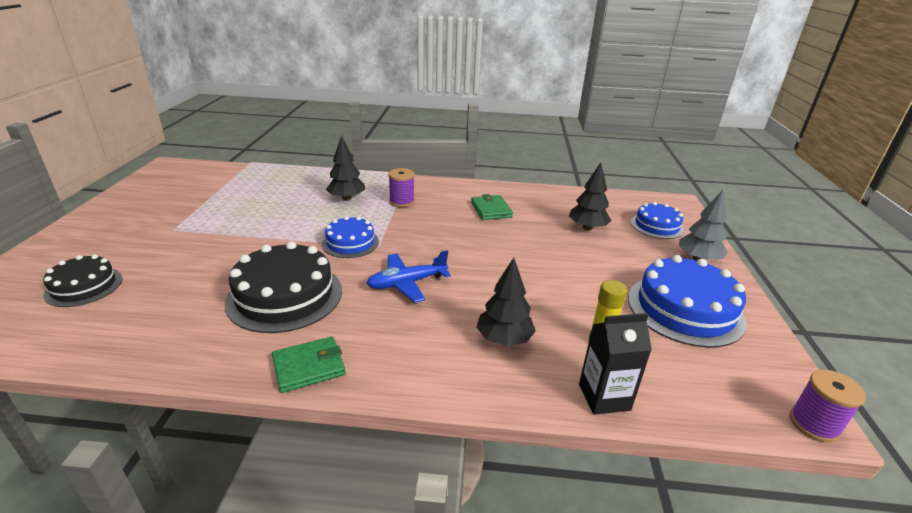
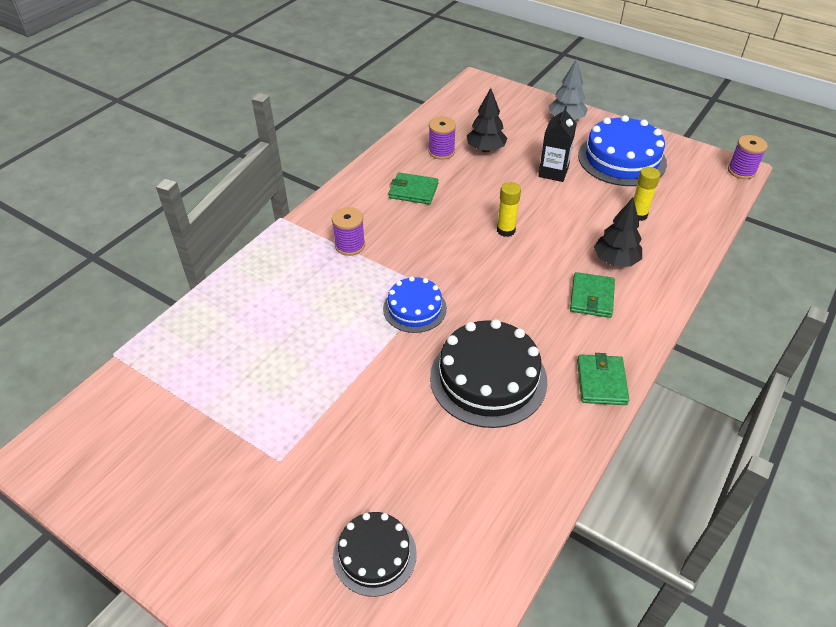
camera: 60 degrees left, 15 degrees up
(347, 198) = (308, 286): black tree -> none
(407, 283) = (512, 290): blue plane -> none
(432, 334) = (591, 297): none -> green wallet
(485, 262) = (506, 230): none -> yellow glue stick
(556, 209) = (441, 152): none -> purple spool
(604, 397) = (692, 239): black carton -> black carton (553, 172)
(656, 226) = (507, 112): blue cake -> none

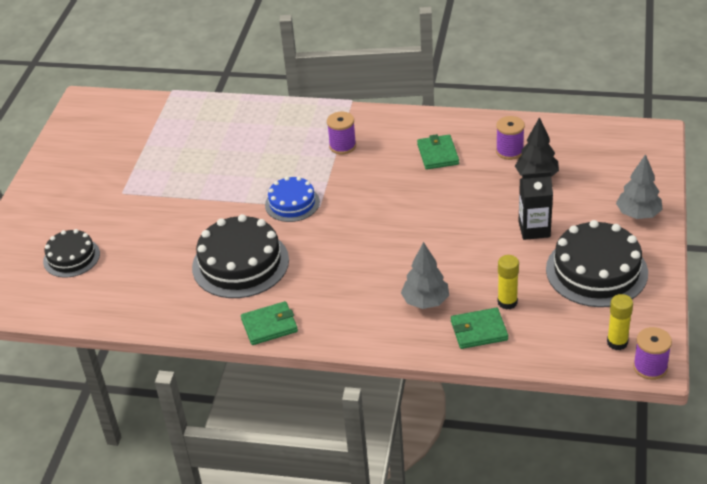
camera: 70 degrees right, 5 degrees down
(506, 230) = (421, 223): yellow glue stick -> yellow glue stick (617, 342)
(591, 297) = (366, 297): green wallet -> green wallet (479, 330)
(615, 261) = (425, 301): black tree -> grey tree
(622, 159) = (596, 271): blue cake -> black cake

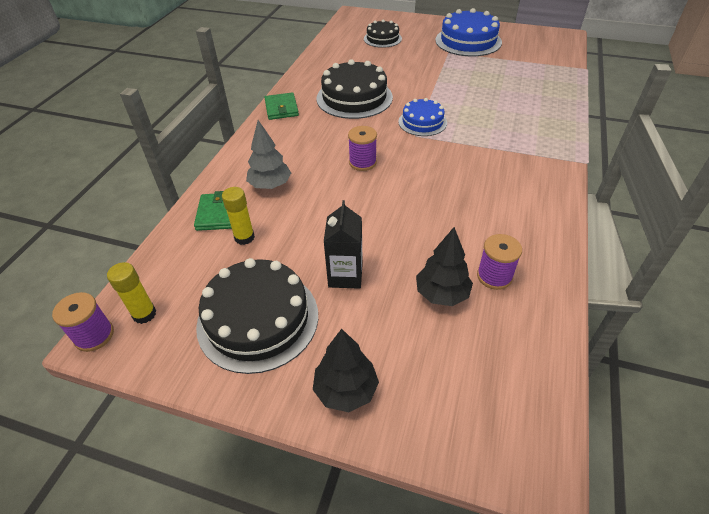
camera: 95 degrees right, 5 degrees up
(90, 177) = (468, 41): none -> blue cake
(342, 146) = (505, 152): purple spool -> purple spool (362, 162)
(438, 154) = (490, 215): green wallet -> none
(638, 214) = (346, 390): grey tree -> black tree

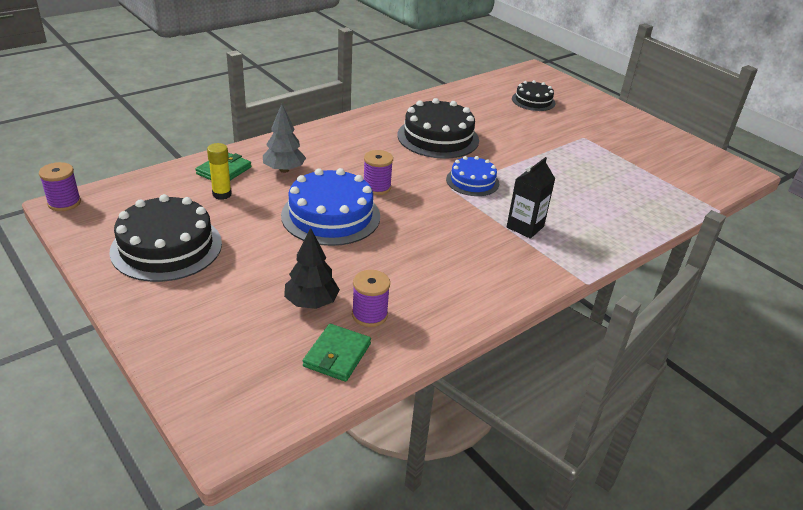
camera: 30 degrees right, 10 degrees down
(144, 314) = (105, 206): yellow glue stick -> none
(281, 108) = (365, 120): green wallet -> green wallet (337, 355)
(345, 275) = (258, 253): black carton -> black carton (525, 227)
(346, 390) = (166, 317): black tree -> none
(468, 41) = (620, 135): blue cake -> blue cake (331, 216)

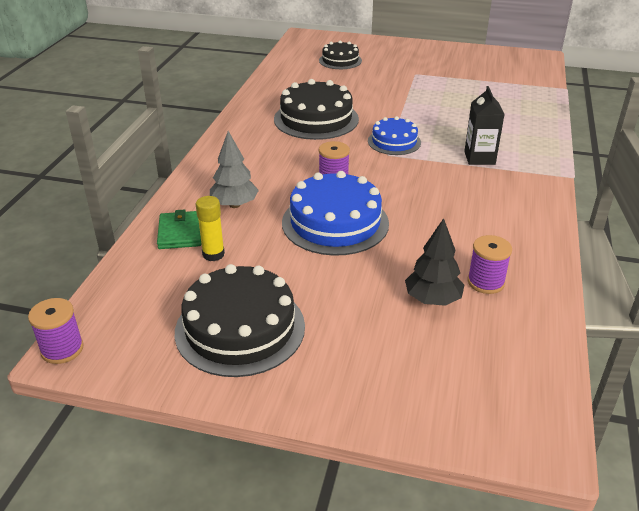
camera: 35 degrees left, 0 degrees up
(337, 355) = (513, 326): green wallet -> none

